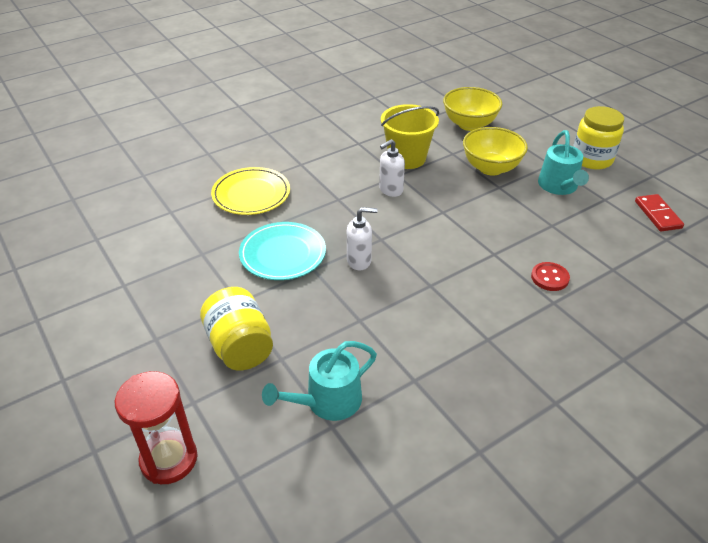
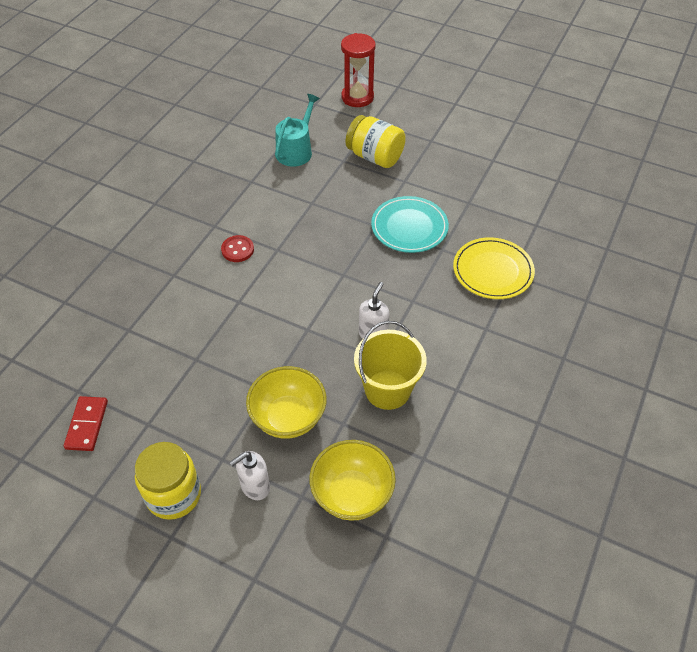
camera: 150 degrees right, 10 degrees up
(359, 261) = (346, 247): white soap dispenser -> white soap dispenser (255, 487)
(549, 278) = (182, 297): red button -> red button (237, 250)
(559, 186) = (202, 422): turquoise watering can -> none
(658, 215) = (87, 425): red domino -> red domino turned 45 degrees clockwise

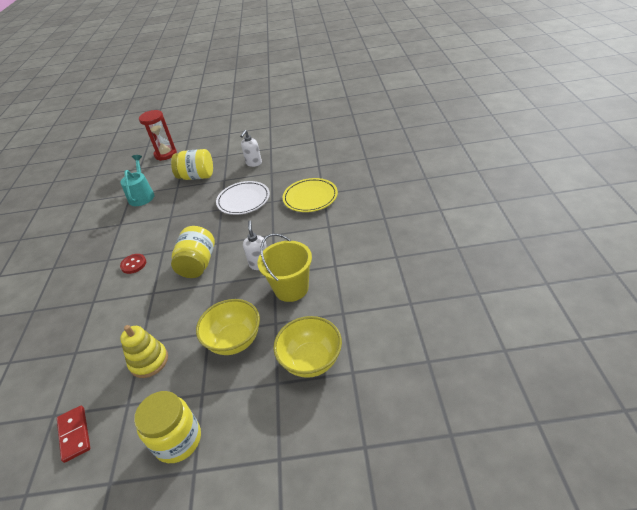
camera: 25 degrees left, 10 degrees down
(192, 387) = (149, 361): none -> yellow stacking toy
(255, 487) = (238, 397): white soap dispenser -> white soap dispenser (254, 163)
(305, 292) = (198, 264): none -> yellow jar
(409, 227) = (243, 200): turquoise plate -> white plate

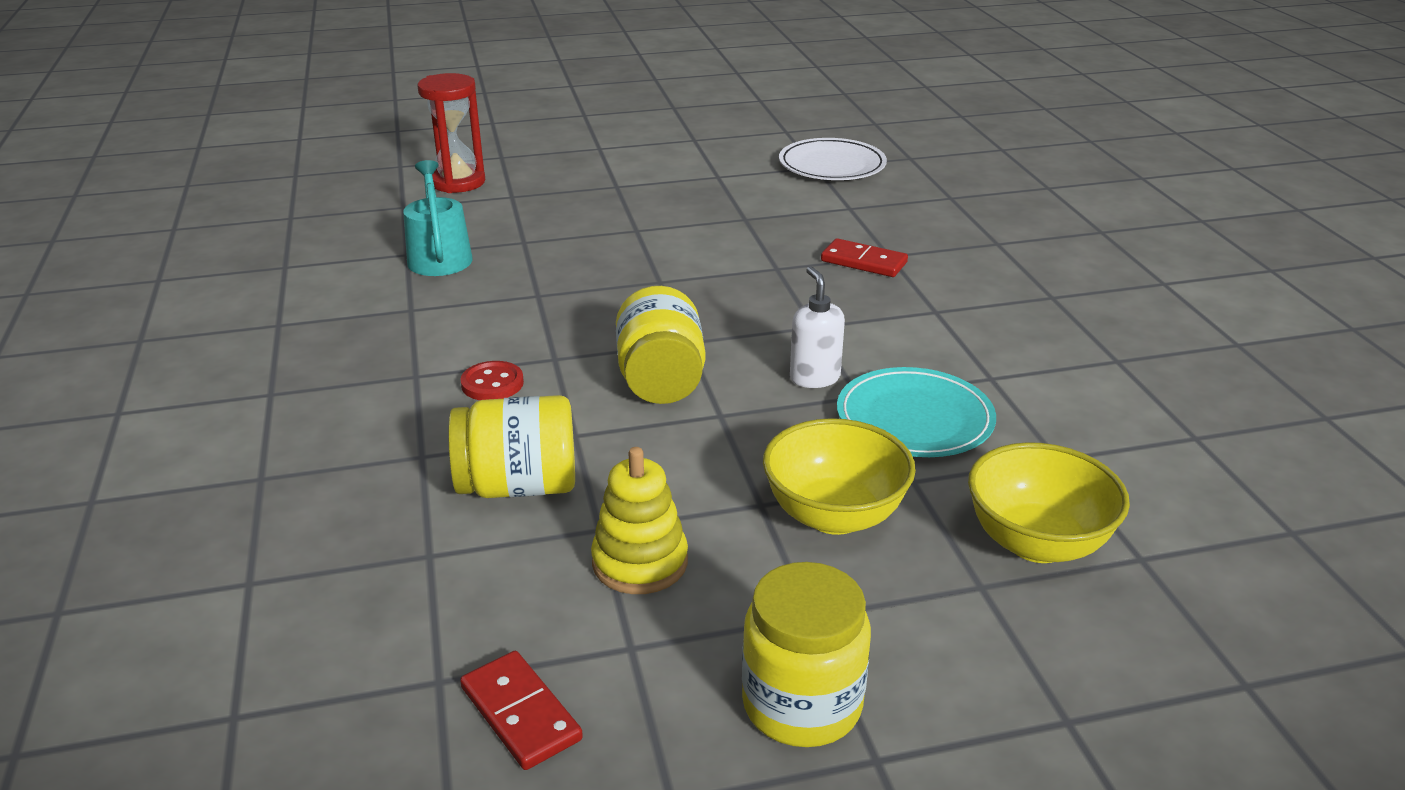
camera: 15 degrees left, 10 degrees down
(197, 176) = (563, 223): yellow jar -> yellow jar (518, 486)
(243, 200) = (706, 266): white plate -> white plate (832, 165)
(254, 163) = (693, 202): white soap dispenser -> none
(291, 288) = (914, 419): yellow bucket -> turquoise plate
(310, 197) = (864, 262): yellow plate -> red domino

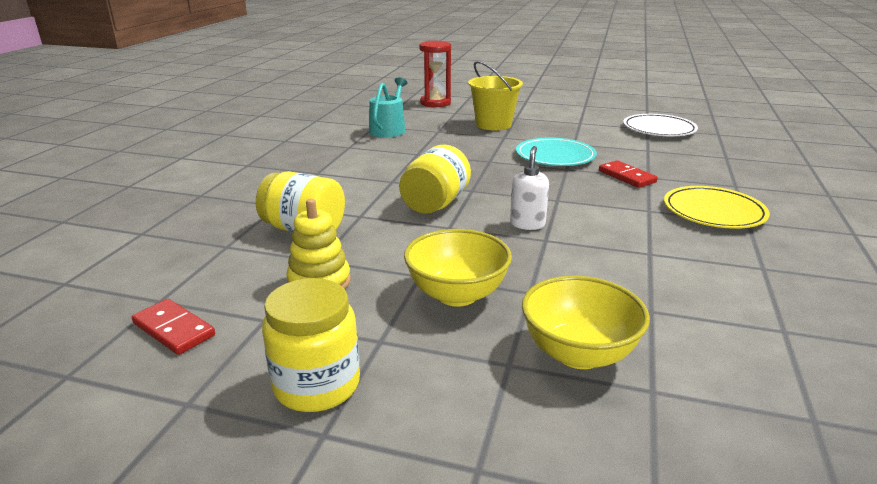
camera: 30 degrees right, 5 degrees down
(492, 383) = (348, 184): red button -> none
(520, 713) = (173, 330): red domino -> red domino turned 45 degrees counterclockwise
(597, 208) = (493, 124): none -> yellow bucket
(914, 419) = (569, 261): turquoise plate -> turquoise plate (555, 156)
(1006, 292) = (713, 212): none -> yellow plate

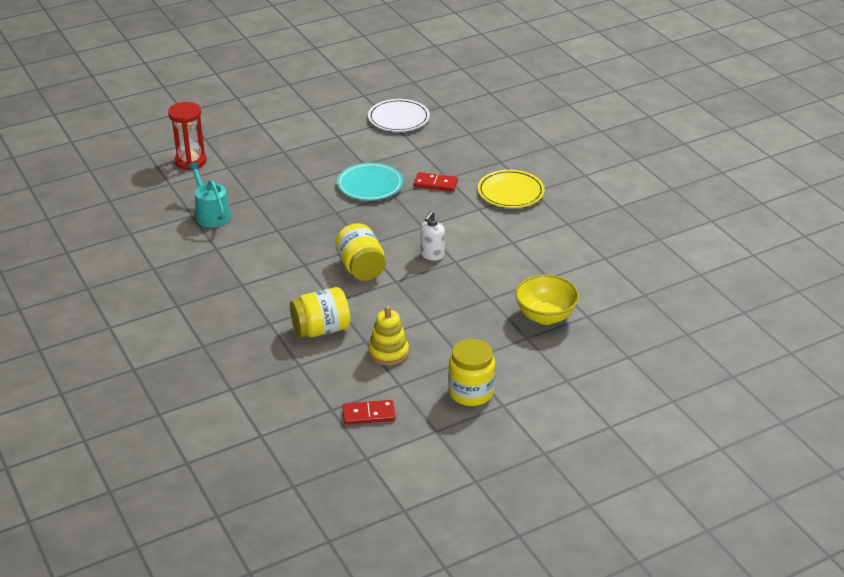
camera: 45 degrees left, 10 degrees up
(457, 294) = (461, 319): yellow bowl -> none
(493, 124) = (280, 169): yellow bucket -> none
(527, 224) = (432, 255): white soap dispenser -> white soap dispenser turned 120 degrees counterclockwise

